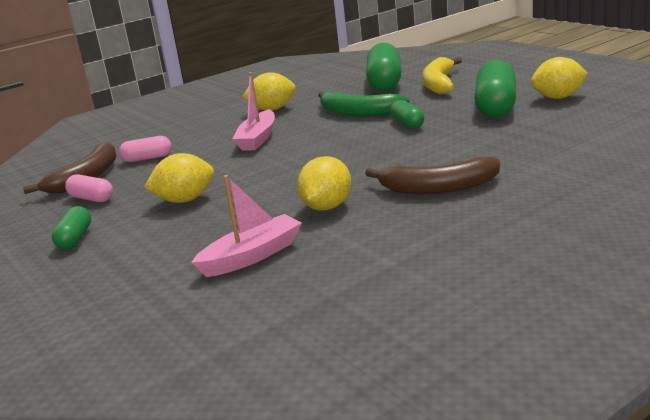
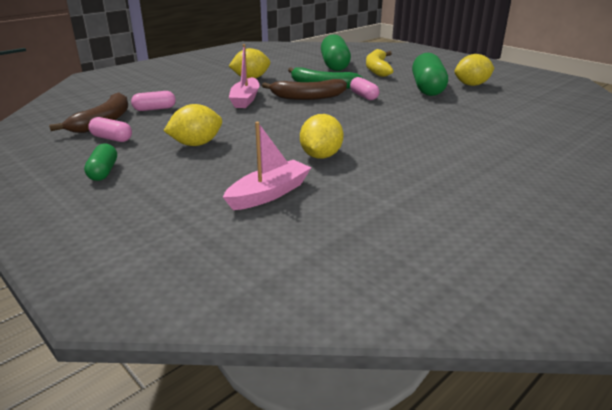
camera: 10 degrees left, 5 degrees up
(407, 124) = (363, 96): green capsule -> pink capsule
(438, 188) = (407, 146): brown banana -> brown banana (307, 97)

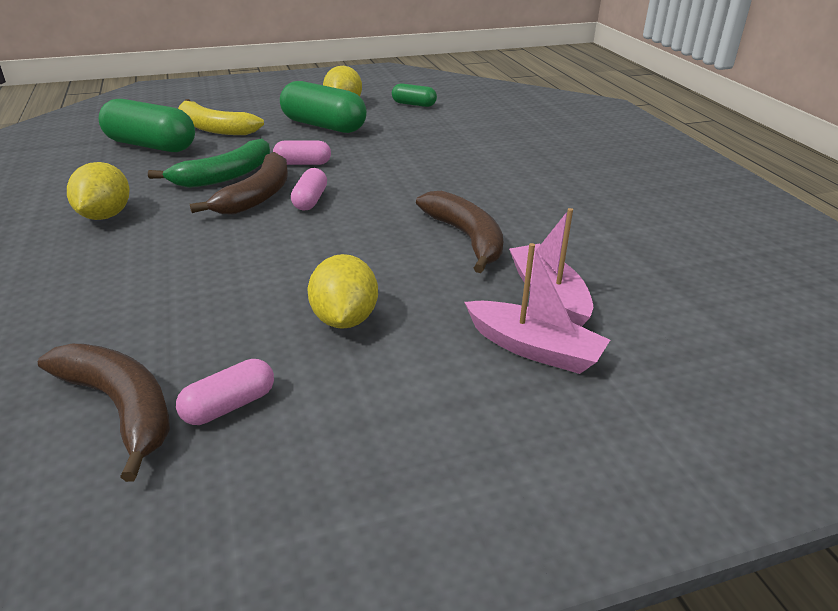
camera: 65 degrees left, 5 degrees up
(103, 172) = (378, 431): green capsule -> green capsule (414, 104)
(154, 109) = (129, 335): pink capsule -> pink capsule (310, 200)
(245, 99) = (202, 241): pink boat -> pink boat (534, 348)
(321, 156) = (466, 238): yellow lemon -> brown banana

